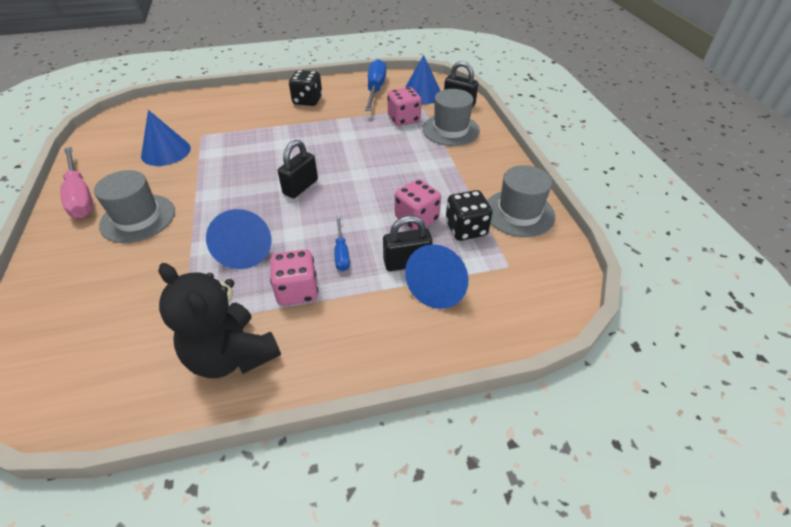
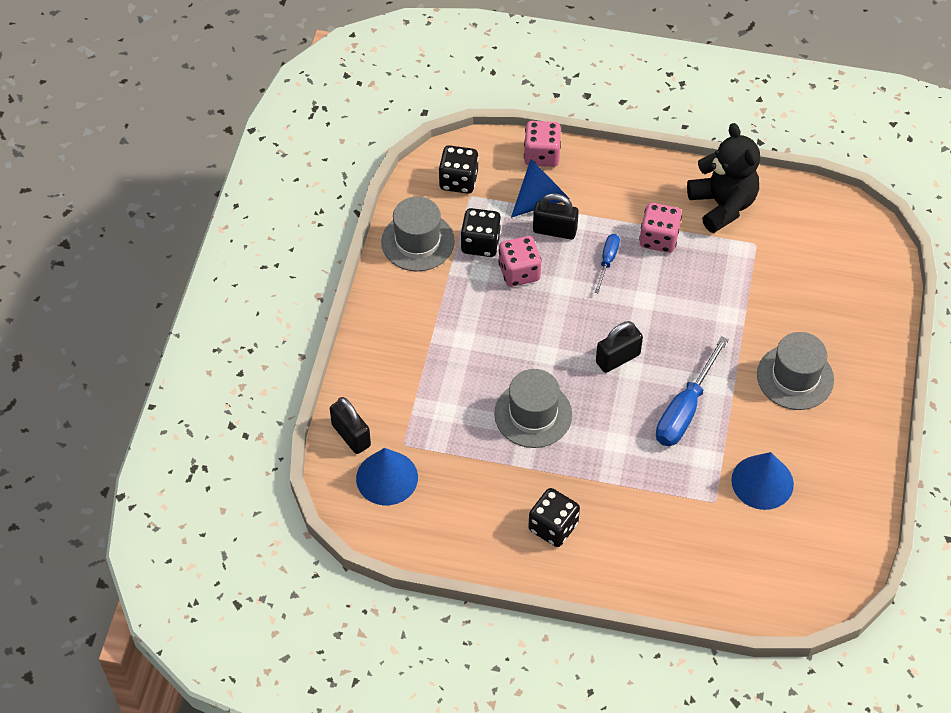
camera: 155 degrees left, 10 degrees up
(80, 196) = (859, 436): pink screwdriver -> none
(245, 251) = (694, 296): blue cone -> none
(375, 89) = (445, 516): blue screwdriver -> blue screwdriver (685, 409)
(403, 119) = (444, 431): pink dice -> pink dice (541, 155)
(450, 130) = (399, 386): grey hat -> grey hat (533, 414)
(531, 275) = (458, 181): none -> black dice

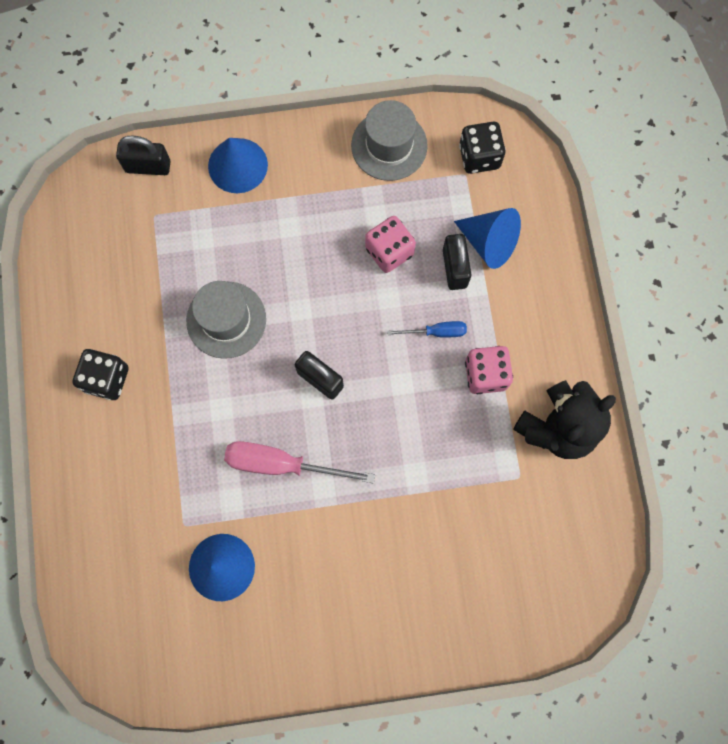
camera: 70 degrees right, 20 degrees up
(351, 435) = (148, 166): black padlock -> black padlock turned 60 degrees clockwise
(387, 478) = (113, 213): blue cone -> blue cone (238, 165)
(480, 243) = (410, 204): black dice -> none
(541, 155) = (546, 224): pink dice -> none
(685, 409) = (282, 464): blue screwdriver -> pink screwdriver
(795, 377) = (361, 566): grey hat -> none

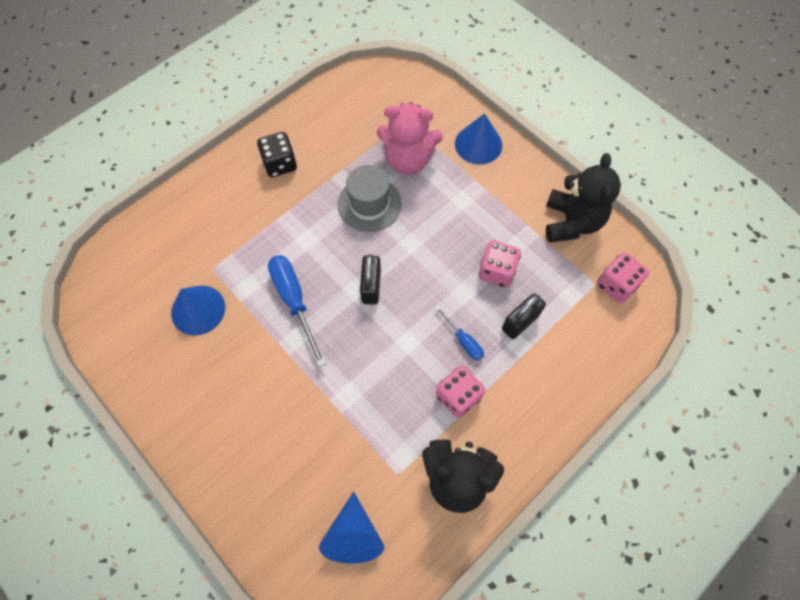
camera: 55 degrees right, 10 degrees down
(148, 166) = (435, 98): black padlock -> none
(203, 246) = (408, 160): none -> pink teddy bear
(282, 464) = (294, 301): pink screwdriver -> blue screwdriver
(389, 145) = (571, 222): grey hat -> black teddy bear
(479, 157) = (616, 285): black dice -> pink dice
(489, 242) = (559, 333): blue cone -> blue cone (353, 535)

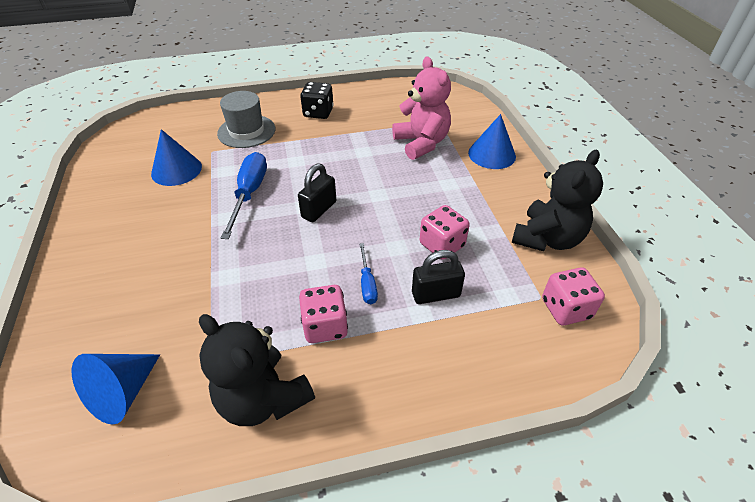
camera: 30 degrees right, 20 degrees down
(369, 204) = (365, 158): grey hat -> grey hat (246, 131)
(408, 160) = (421, 143): pink teddy bear -> pink teddy bear turned 150 degrees counterclockwise

